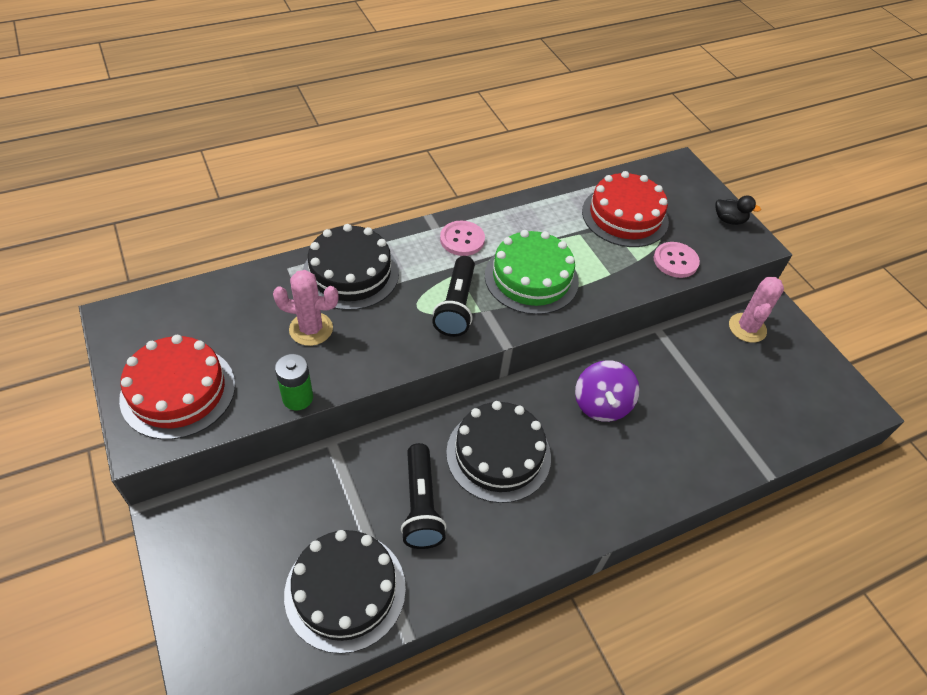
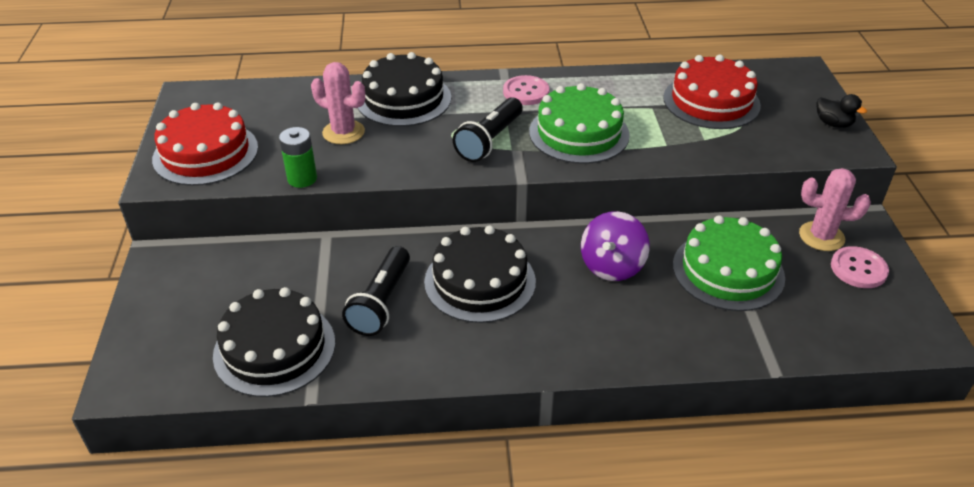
camera: 25 degrees right, 10 degrees down
(675, 261) = (747, 147): pink button -> pink button (858, 269)
(693, 383) = (728, 271): none -> green cake
(747, 328) = (821, 236): pink cactus -> pink cactus turned 60 degrees clockwise

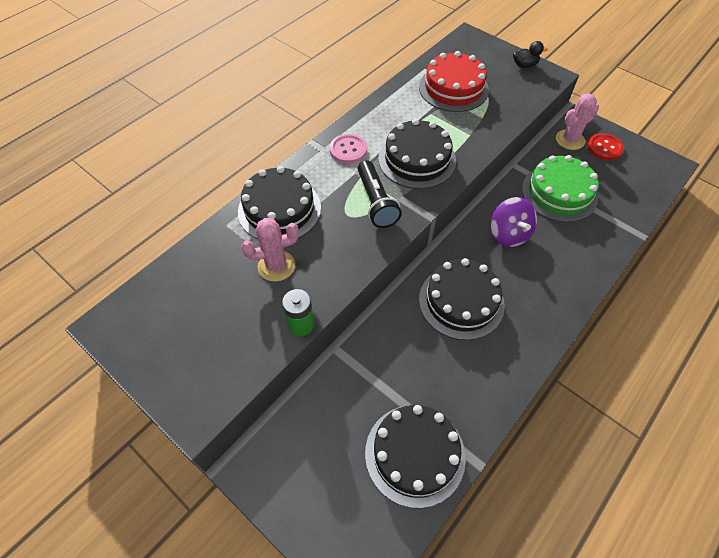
camera: 45 degrees left, 15 degrees up
(205, 153) = (200, 362): red cake -> none
(381, 302) = (430, 364): black flashlight -> none
(579, 133) = (417, 159): green cake -> black cake
(858, 269) = (604, 148): pink button -> red button

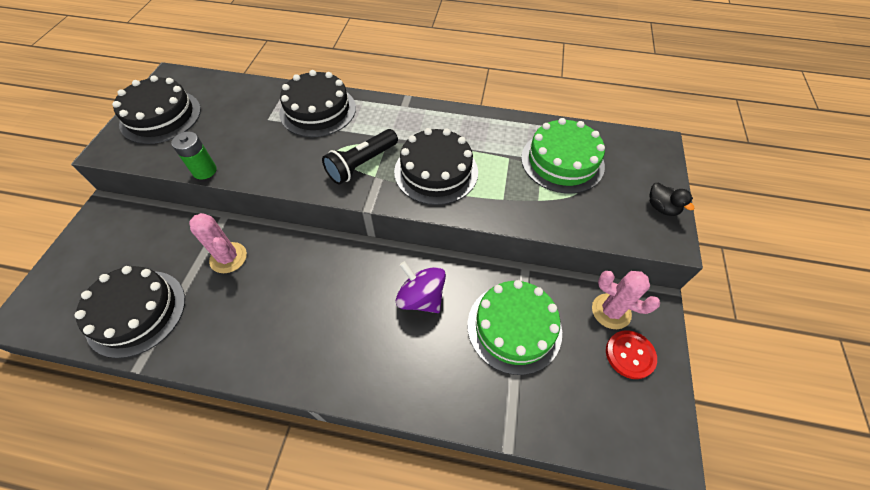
camera: 60 degrees right, 0 degrees up
(276, 266) = (257, 133): pink cactus -> pink cactus (228, 258)
(348, 150) = (414, 122): pink button -> none
(453, 88) = (562, 161): red cake -> green cake
(461, 301) = (312, 287): black cake -> black cake (161, 116)
(509, 234) = (421, 298): purple spinning top -> purple spinning top turned 90 degrees clockwise

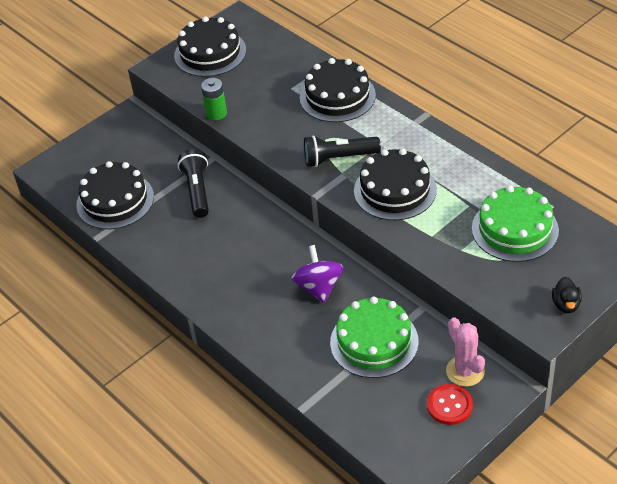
camera: 40 degrees right, 10 degrees down
(228, 258) = (197, 191): pink cactus -> black flashlight

